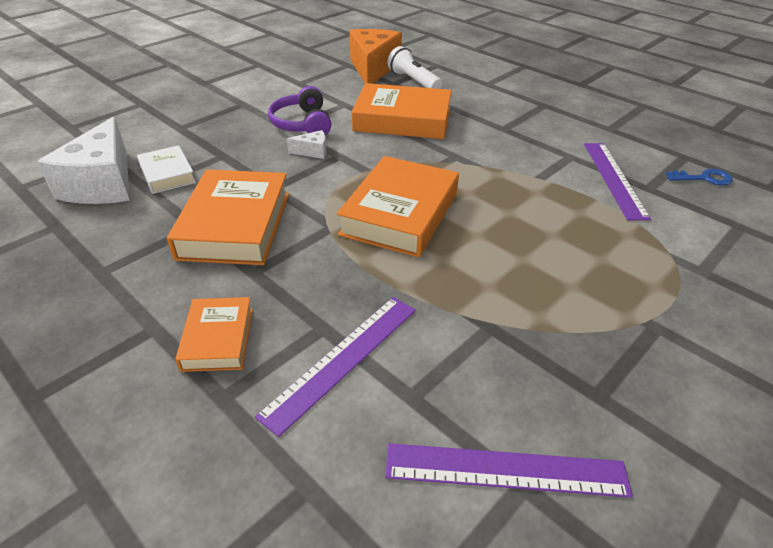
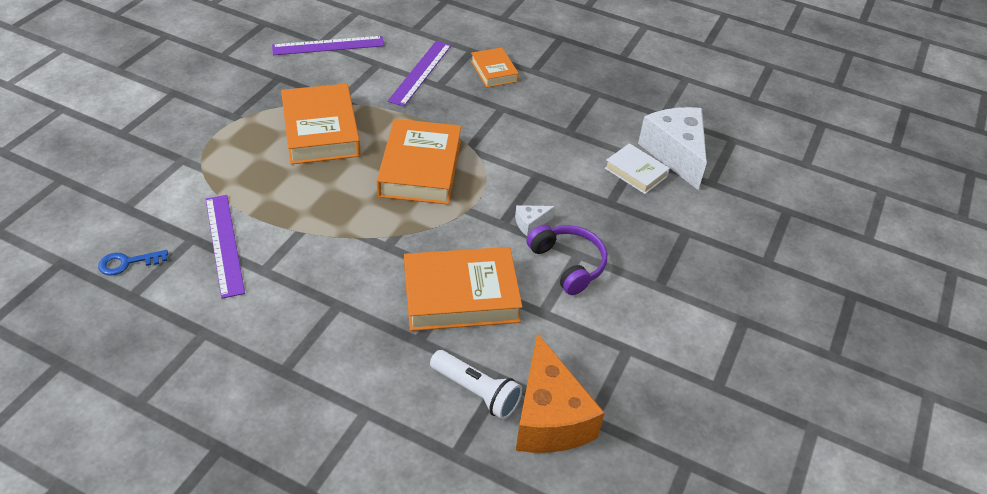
camera: 160 degrees right, 5 degrees up
(235, 225) = (540, 137): orange book -> orange book (321, 131)

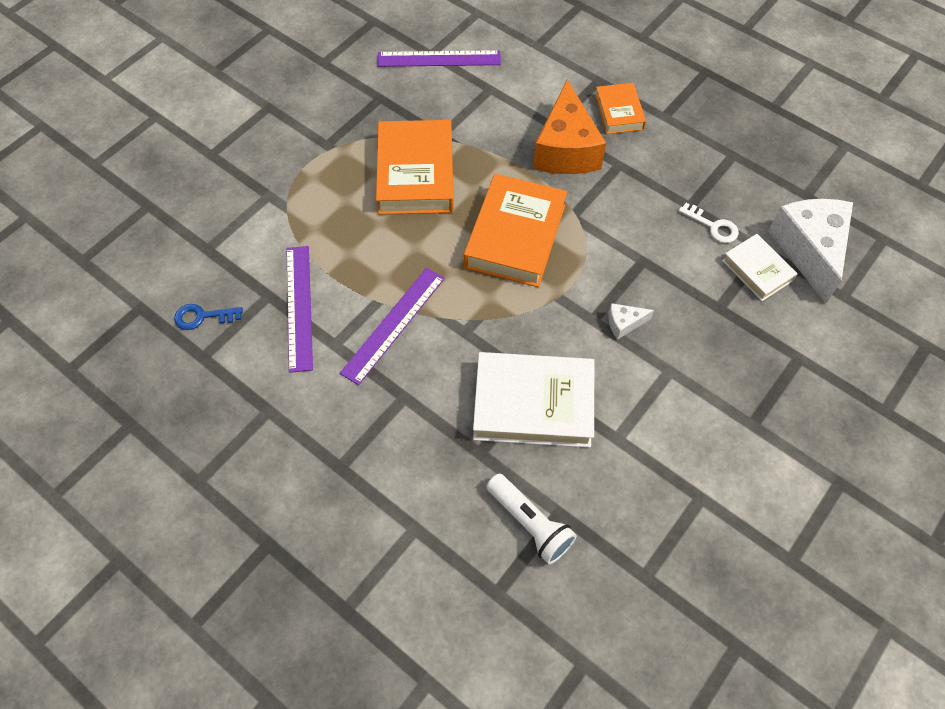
camera: 15 degrees right, 15 degrees up
(420, 72) = (535, 106): purple ruler -> purple ruler (393, 324)
(461, 295) = (533, 404): orange book -> white book
(549, 417) = (601, 566): orange cheese -> orange cheese (566, 149)
(568, 264) = (656, 381): purple headphones -> none
(591, 144) = (713, 226): none -> white key

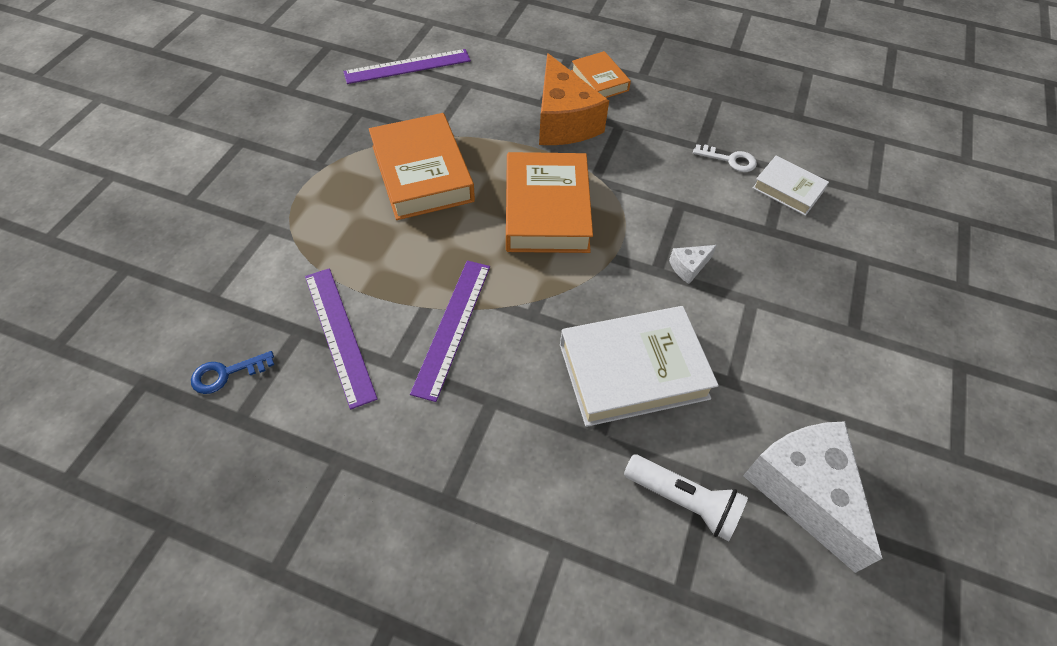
camera: 20 degrees left, 5 degrees down
(809, 250) = (824, 162): white cheese -> white cheese (803, 491)

